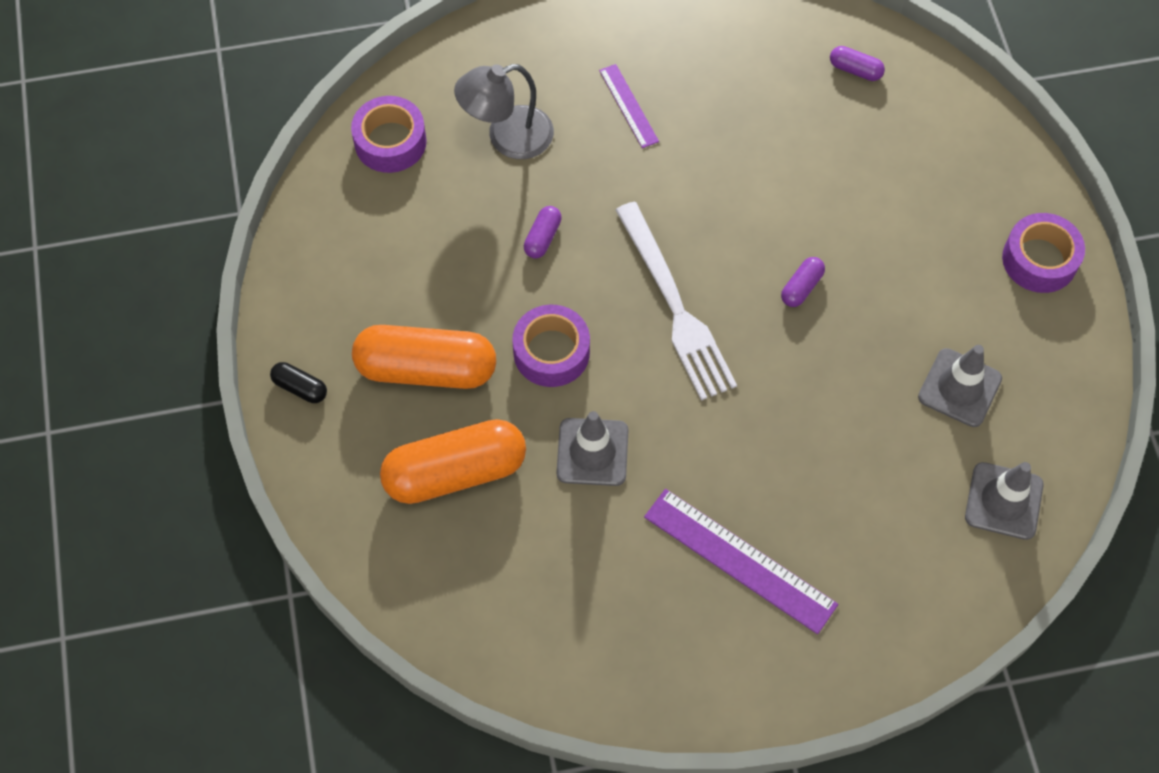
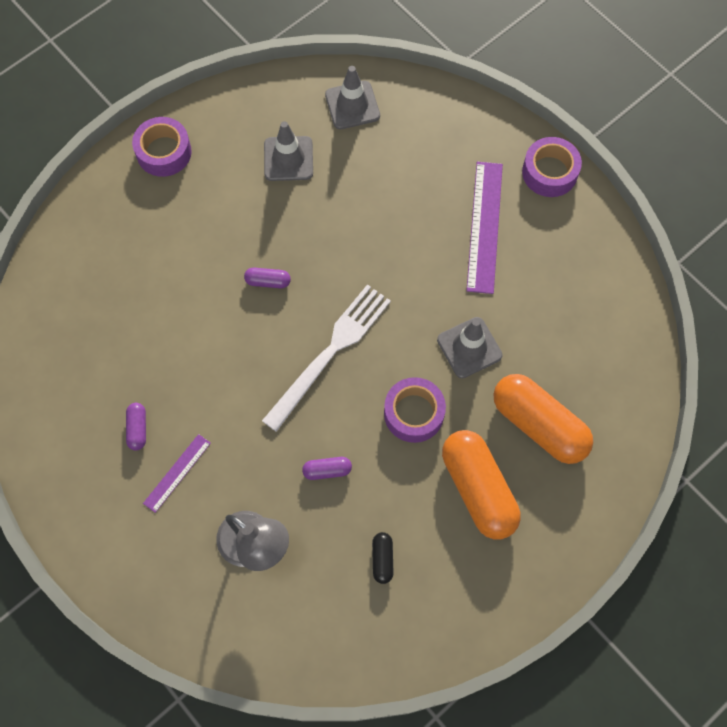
camera: 120 degrees left, 5 degrees up
(300, 387) = (547, 568): black capsule -> black capsule (382, 559)
(390, 142) = (308, 635): purple tape -> purple tape (549, 172)
(855, 70) = (60, 331): purple capsule -> purple capsule (137, 429)

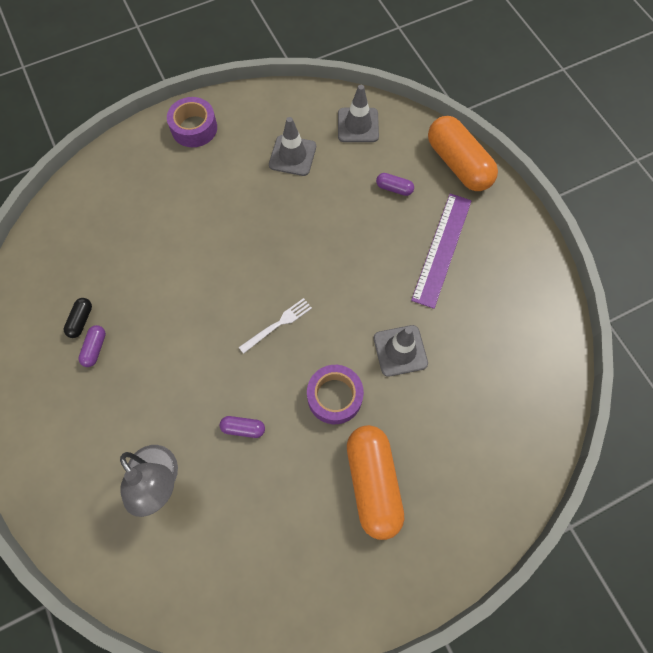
camera: 15 degrees right, 0 degrees up
(177, 473) = (114, 395): purple ruler -> none
(268, 281) = (244, 251): purple capsule -> purple capsule (394, 188)
(330, 353) = (278, 324): white fork -> white fork, size x0.52
(382, 559) = (267, 525): black capsule -> black capsule (81, 320)
(539, 425) = (444, 437): orange capsule -> orange capsule (458, 164)
(549, 172) = (510, 217): purple tape -> none

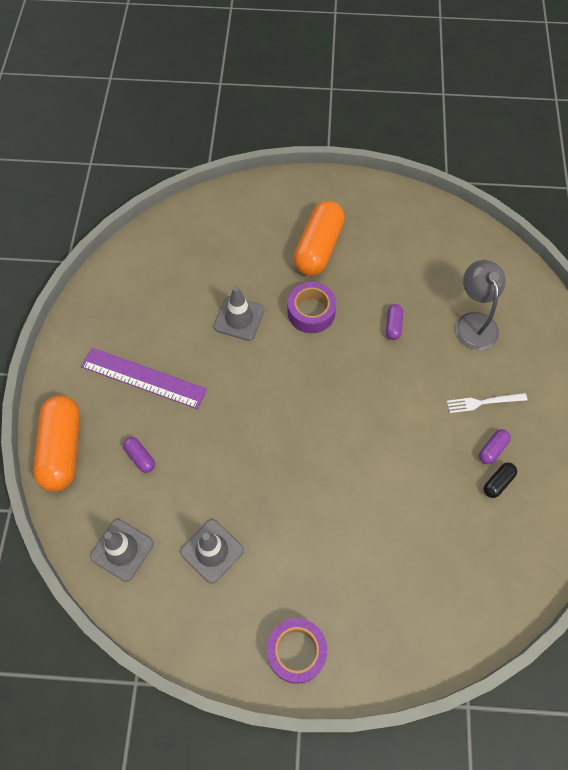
camera: 150 degrees left, 5 degrees down
(243, 428) = (393, 325): purple capsule -> purple capsule turned 60 degrees clockwise
(278, 324) = (324, 388): white fork -> white fork (483, 402)
(442, 249) = (143, 378): purple ruler -> purple ruler turned 60 degrees clockwise

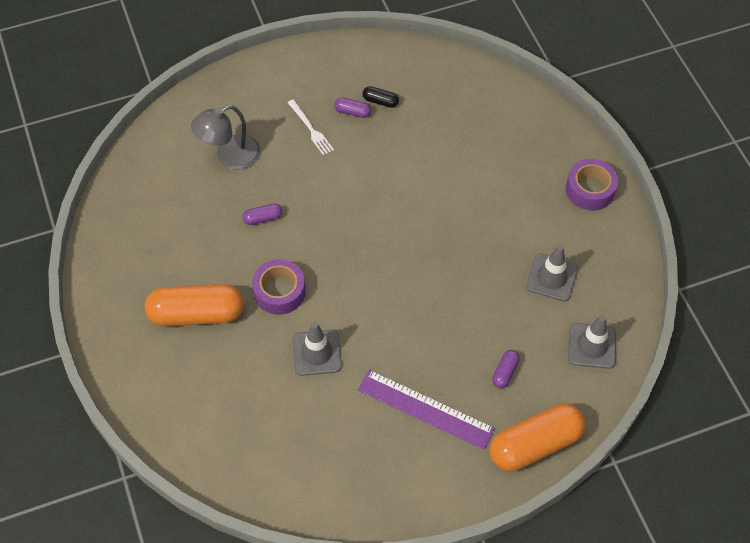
camera: 115 degrees left, 5 degrees down
(143, 378) = (425, 409): purple ruler -> purple ruler turned 60 degrees counterclockwise

